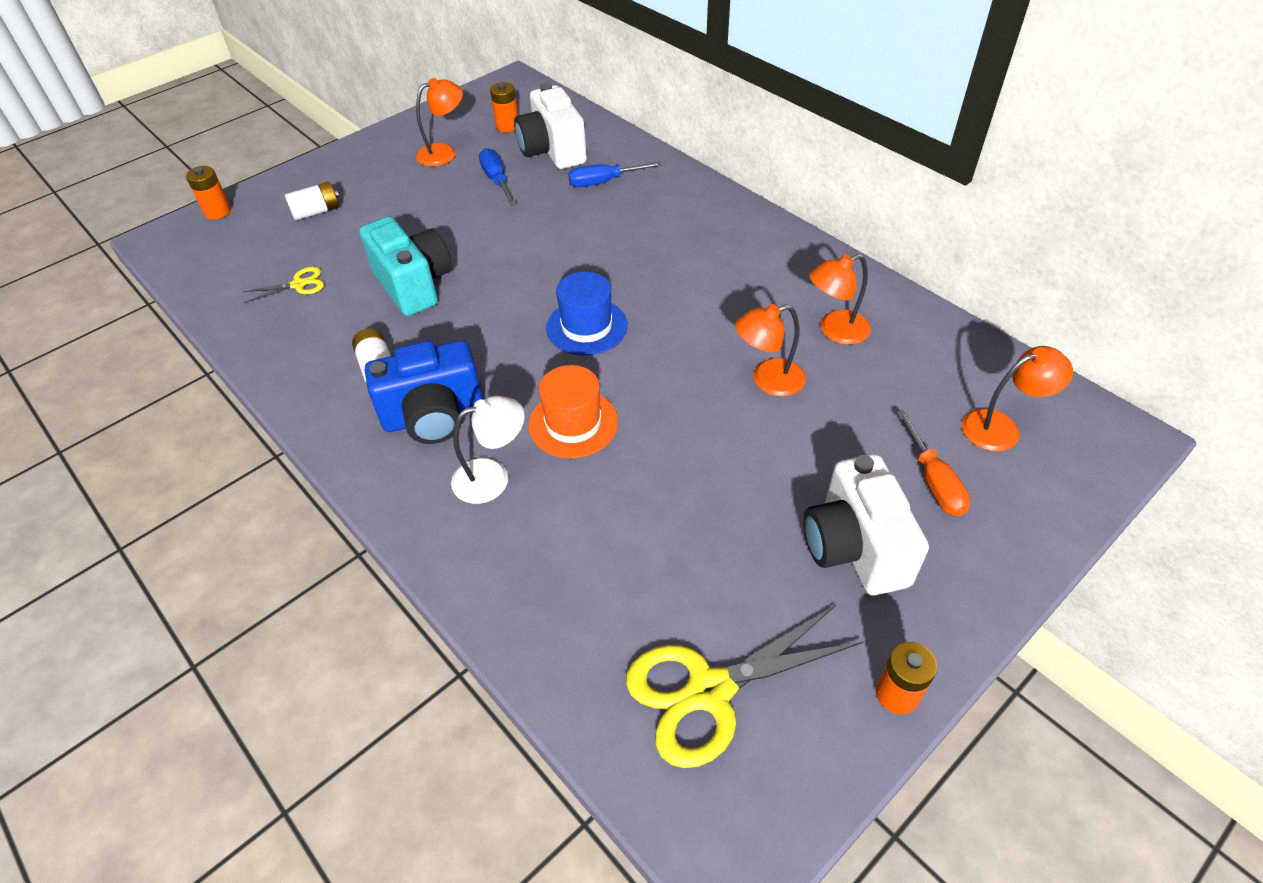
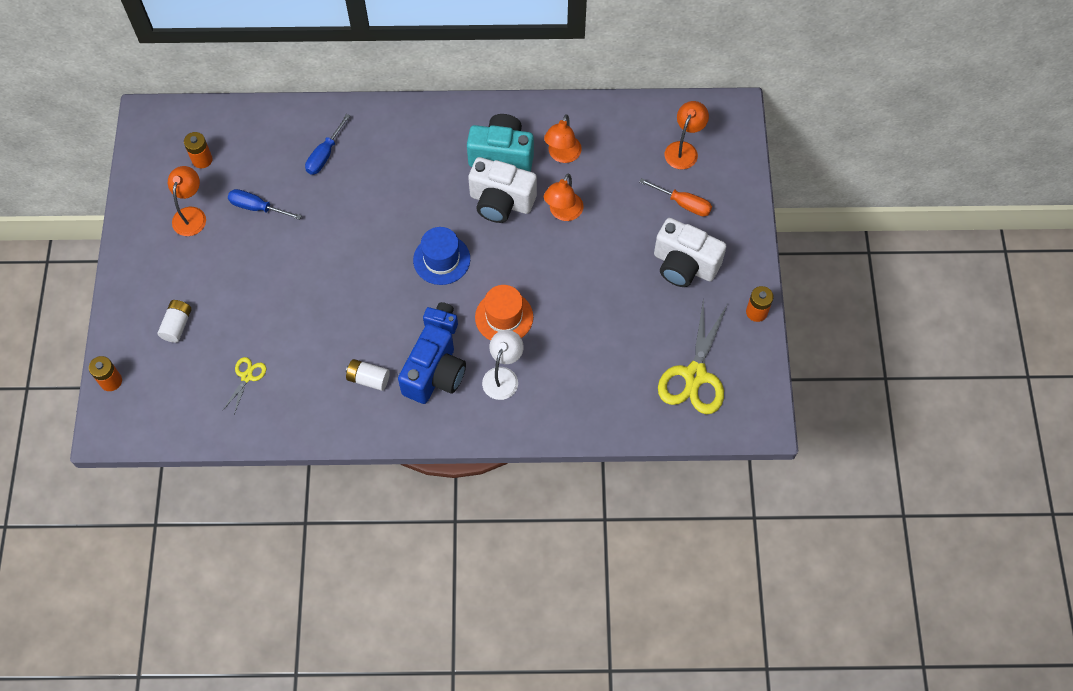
camera: 50 degrees left, 15 degrees up
(414, 285) = (314, 317): turquoise camera -> turquoise camera (502, 155)
(510, 377) = (442, 322): none -> blue camera
(552, 151) = (260, 156): white camera -> white camera (501, 202)

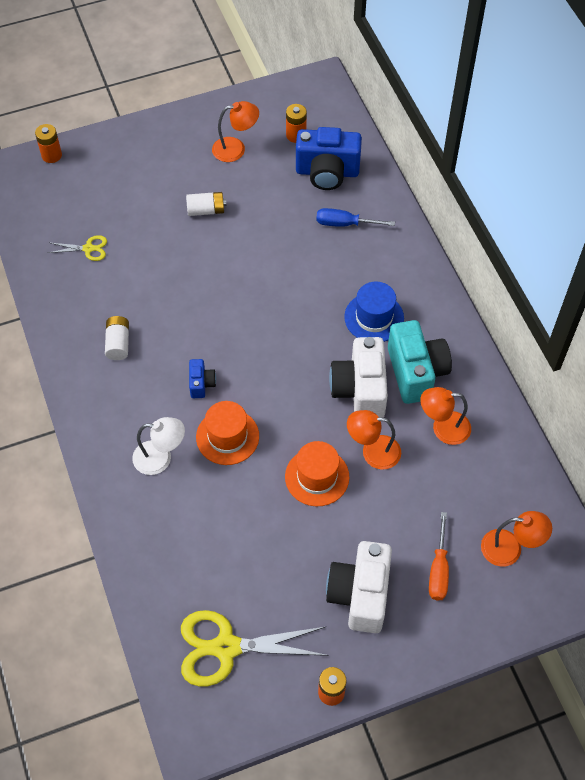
camera: 70 degrees right, 5 degrees down
(177, 325) = (121, 180): white battery -> white battery (206, 210)
(256, 207) = (264, 192): blue screwdriver -> none
(434, 375) = (141, 397): blue camera -> blue camera (327, 172)
(441, 259) = (271, 360): blue hat -> blue hat (374, 317)
(569, 261) = (317, 477): none -> orange hat

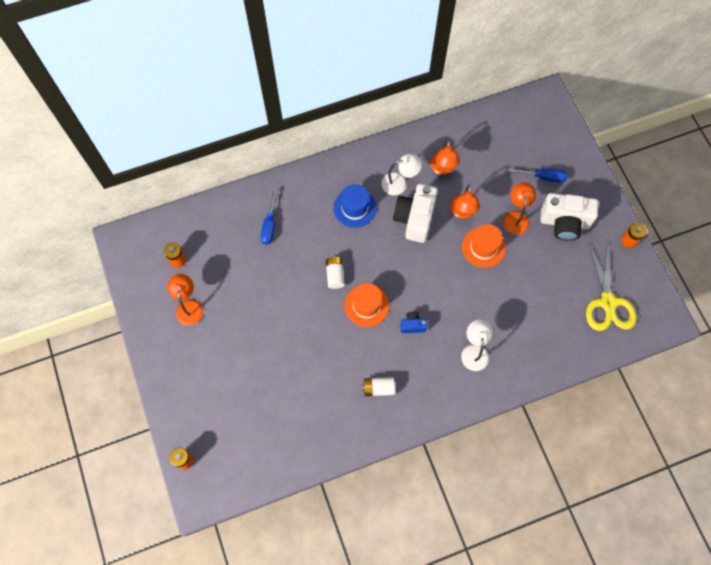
camera: 90 degrees left, 10 degrees up
(88, 248) = (287, 419): yellow scissors -> none
(206, 210) = (252, 327): white battery -> white battery (335, 275)
(227, 436) = (455, 306): orange hat -> orange hat (366, 305)
(327, 172) = (218, 237): blue camera -> none
(360, 390) = (414, 219): white camera -> white camera turned 105 degrees clockwise
(416, 372) = (399, 183): turquoise camera -> white lamp
(438, 570) = (544, 177): orange screwdriver -> blue screwdriver
(510, 548) = (526, 136): orange lamp -> orange lamp (516, 217)

